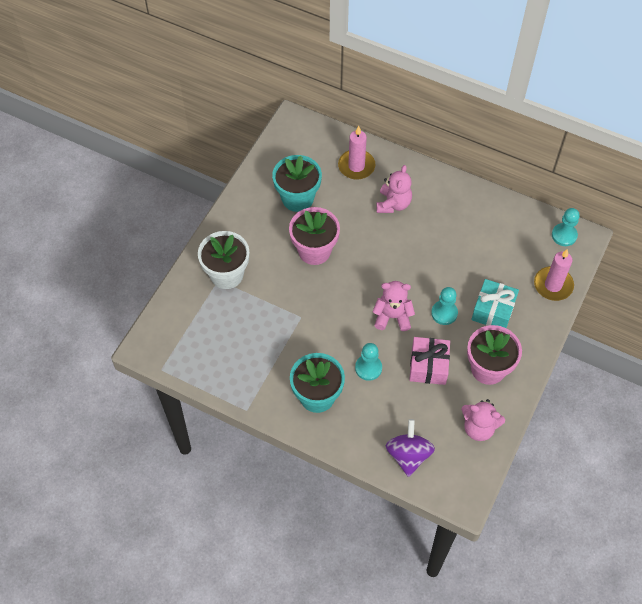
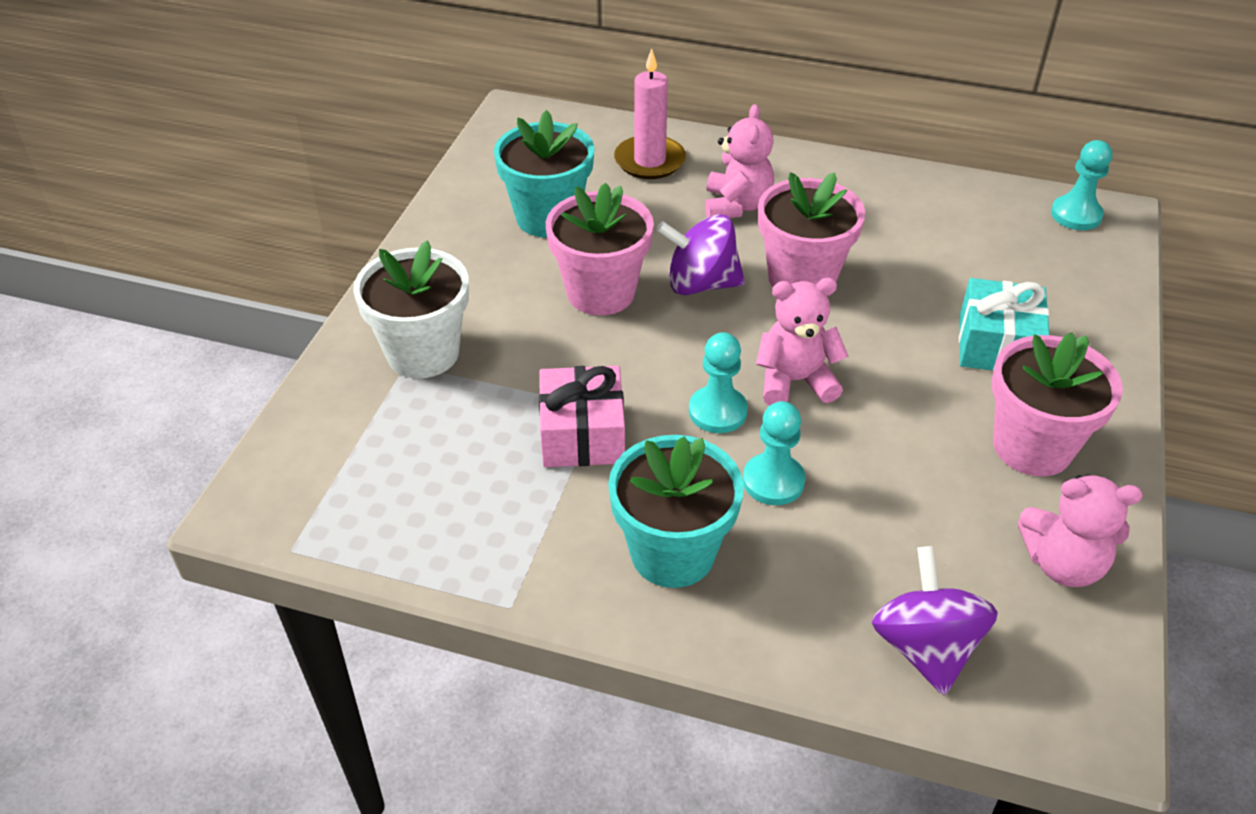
camera: 10 degrees left, 15 degrees down
(363, 252) = (700, 284): none -> purple spinning top
(413, 256) = (801, 278): none -> pink flower pot
(428, 366) = (903, 459): pink gift -> pink gift (582, 434)
(444, 313) = (900, 362): turquoise pawn -> turquoise pawn (717, 411)
(553, 285) = (1094, 290): pink candle -> none

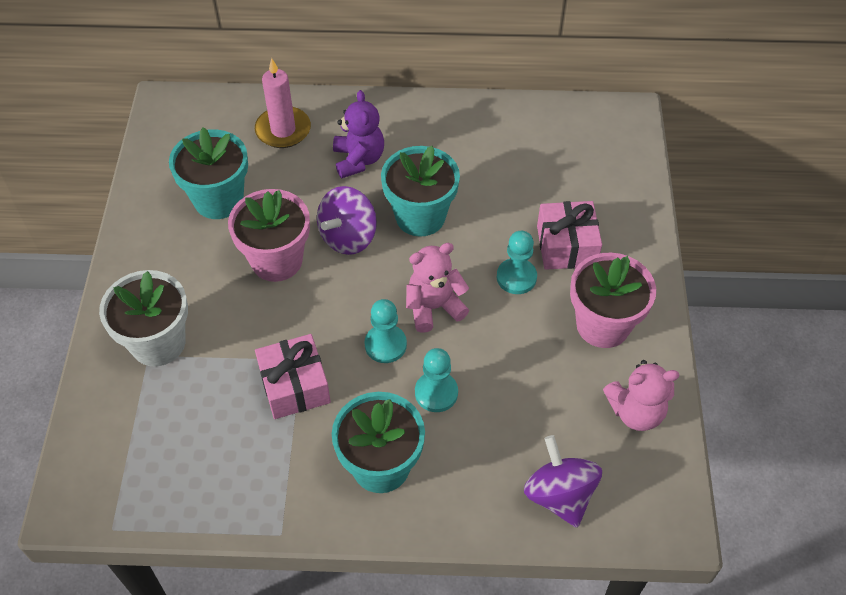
camera: 15 degrees left, 10 degrees up
(700, 284) = (348, 237): purple spinning top -> purple spinning top turned 45 degrees counterclockwise
(736, 205) = (358, 160): pink teddy bear -> purple teddy bear
(801, 278) = (420, 216): pink flower pot -> turquoise flower pot
(997, 345) = (566, 246): turquoise gift -> pink gift
(1076, 215) = (603, 119): turquoise pawn -> turquoise pawn (516, 277)

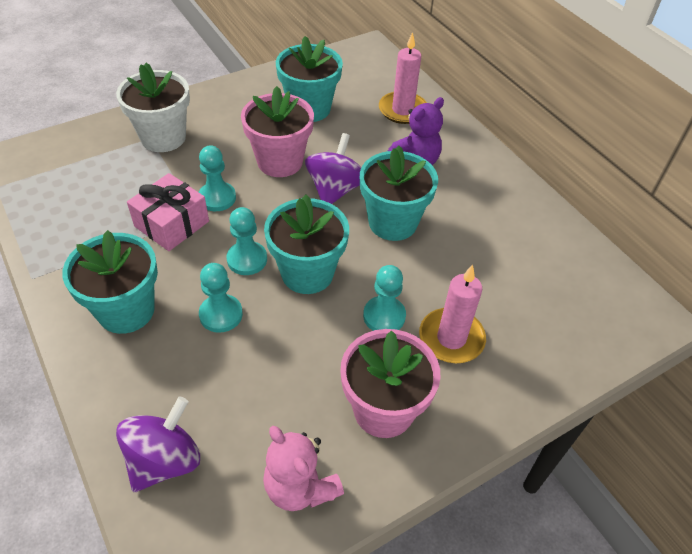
camera: 55 degrees right, 5 degrees down
(287, 333) = (217, 198): none -> turquoise pawn
(348, 237) = (335, 190): purple spinning top -> purple spinning top turned 105 degrees clockwise
(434, 307) = (307, 273): pink teddy bear -> turquoise flower pot
(566, 246) = (451, 338): pink gift -> pink candle

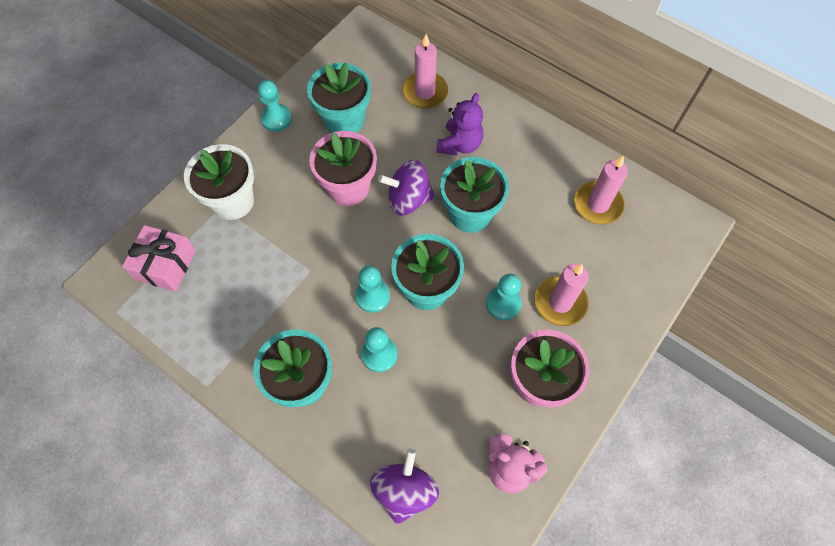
camera: 20 degrees left, 15 degrees up
(172, 224) = (292, 287): pink gift -> pink gift (165, 265)
(217, 198) = (315, 246): turquoise pawn -> turquoise pawn (276, 119)
(335, 190) = (408, 199): purple spinning top -> purple spinning top turned 90 degrees counterclockwise
(542, 260) = (597, 204): none -> pink candle

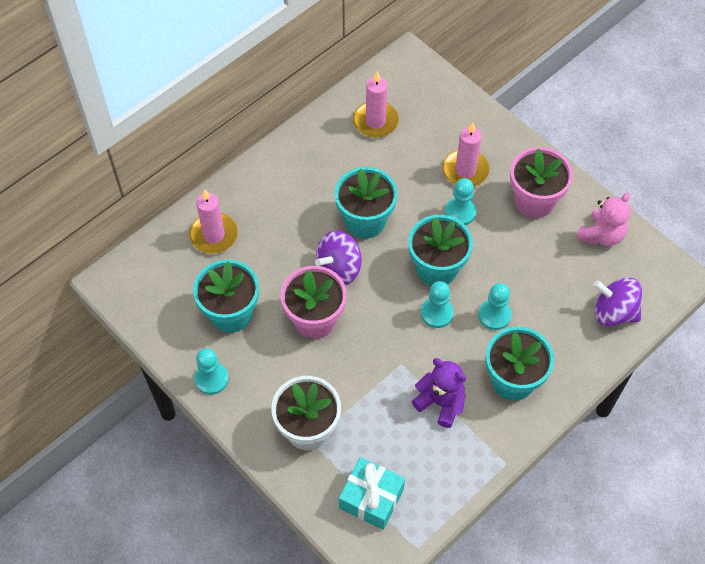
camera: 80 degrees left, 5 degrees down
(165, 265) = (371, 498): pink gift -> turquoise gift
(408, 199) = (339, 269): purple spinning top -> purple spinning top turned 45 degrees clockwise
(459, 144) = (285, 215): purple teddy bear -> purple teddy bear (440, 403)

